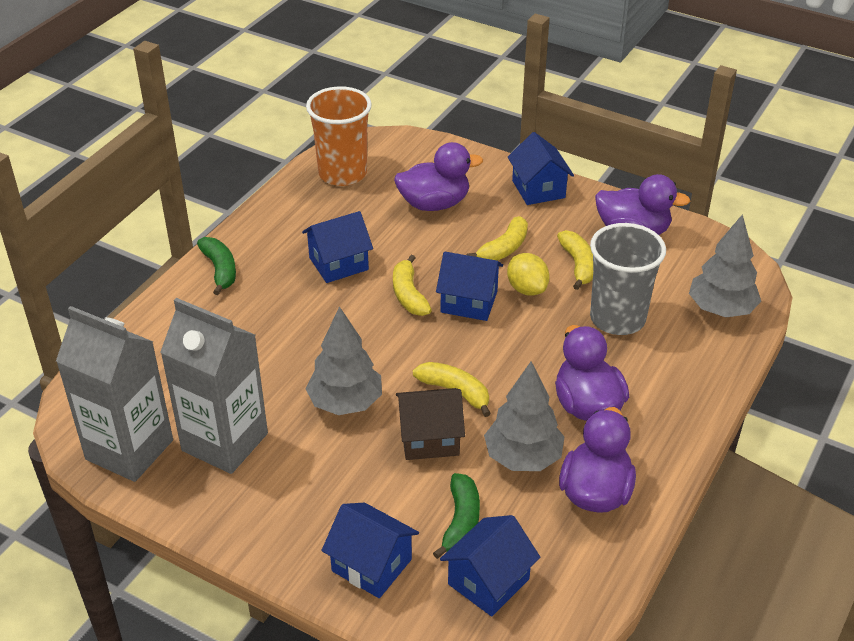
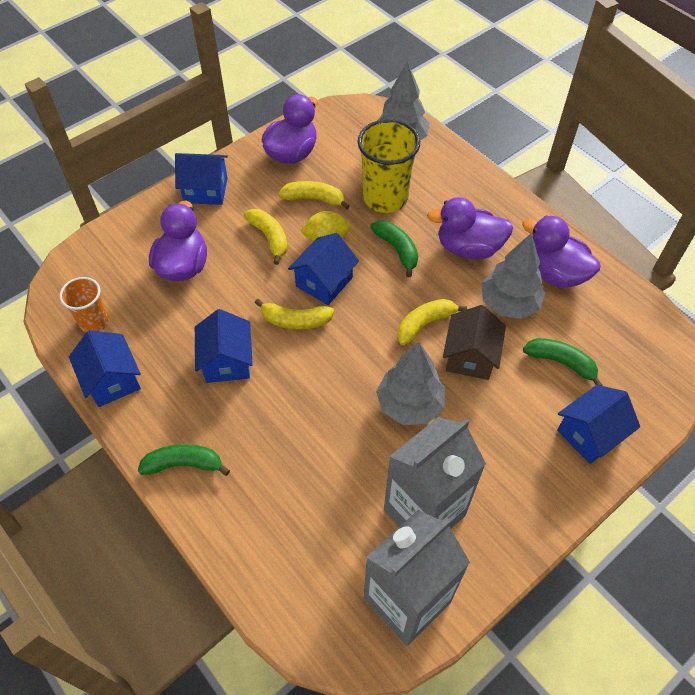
camera: 70 degrees left, 15 degrees up
(342, 173) = (94, 322): orange cup -> orange cup, size x0.59
(488, 582) = (621, 363): blue house -> blue house (112, 380)
(547, 346) = (397, 250): none -> green banana
(617, 318) = (385, 198): grey cup -> yellow cup

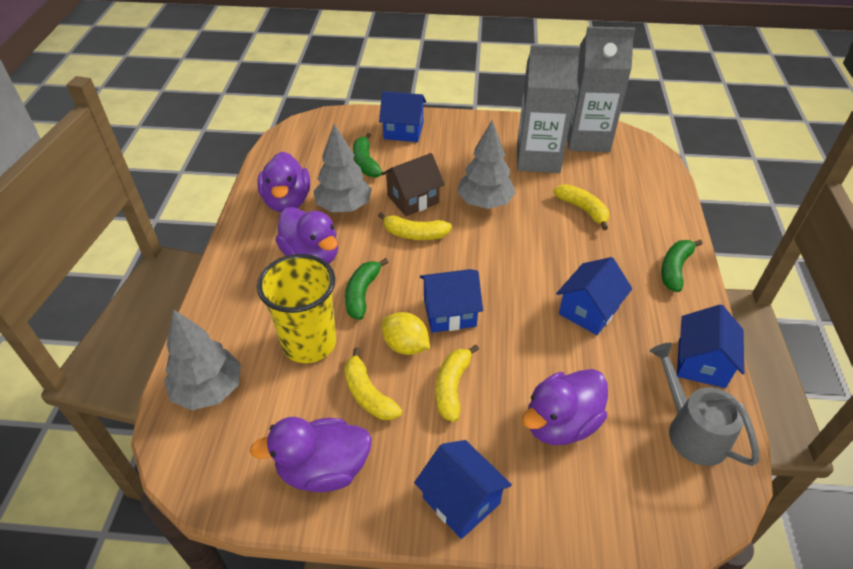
camera: 135 degrees left, 10 degrees down
(94, 322) = (691, 430): orange cup -> grey watering can
(184, 464) = (675, 269): green banana -> green banana turned 75 degrees clockwise
(295, 320) = (505, 301): yellow banana -> yellow banana (583, 210)

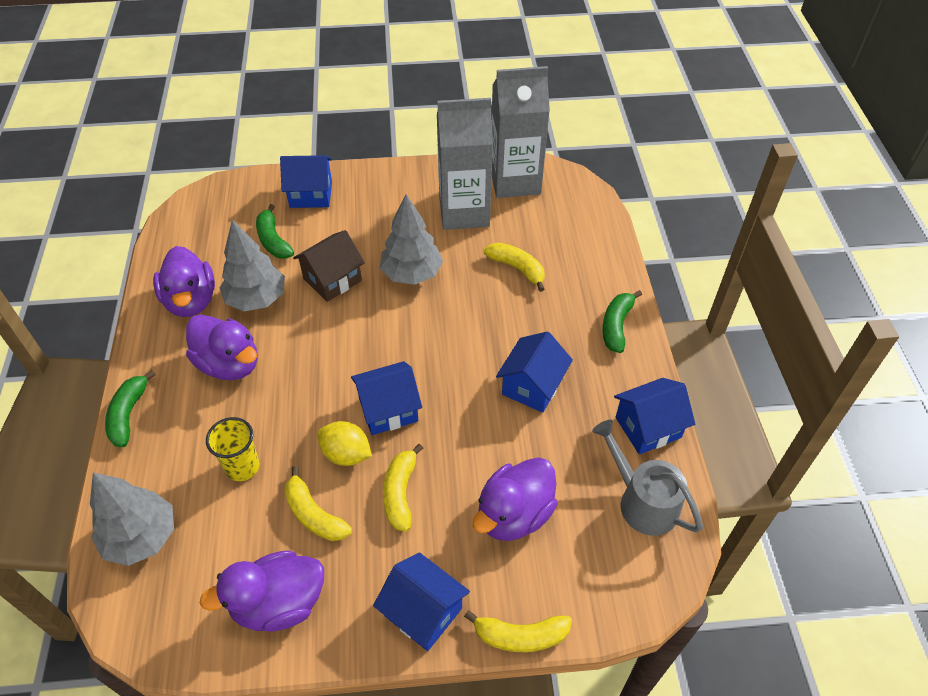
camera: 10 degrees left, 5 degrees up
(309, 343) = (242, 467): yellow cup -> yellow cup, size x0.59
(362, 294) = (292, 401): green banana -> green banana (128, 414)
(414, 234) = (339, 322): yellow banana -> yellow banana (520, 636)
(701, 363) = (648, 427): blue house -> blue house turned 60 degrees clockwise

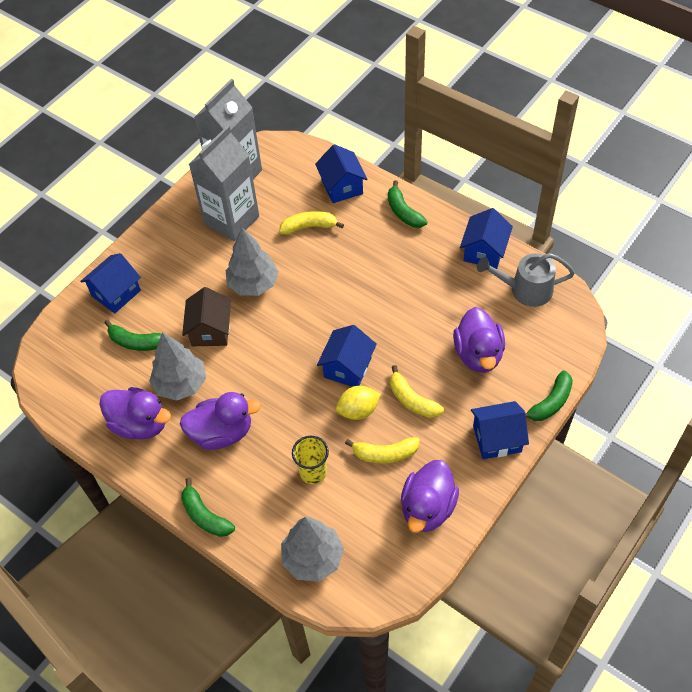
camera: 45 degrees left, 5 degrees up
(520, 636) = (550, 403): yellow banana -> green banana
(532, 386) = (403, 284): blue house -> blue house (342, 186)

